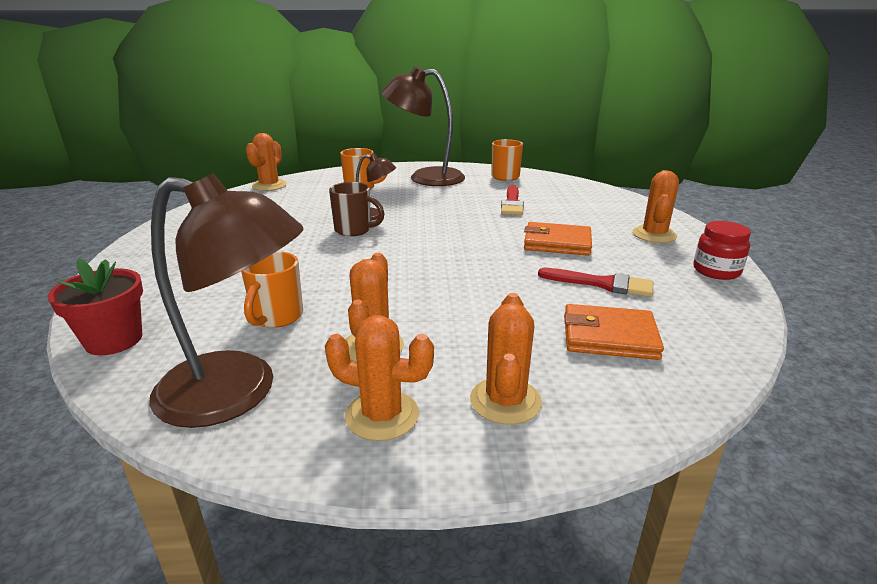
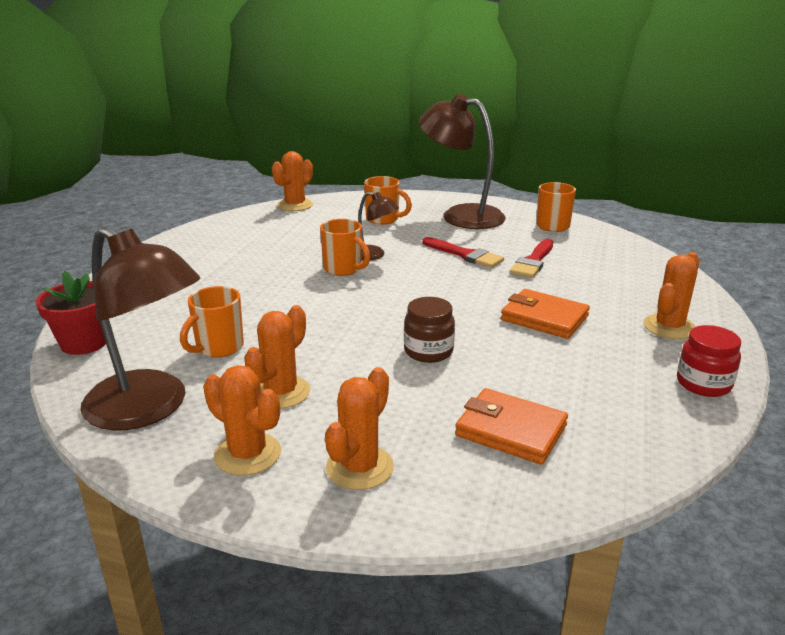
camera: 20 degrees right, 0 degrees up
(354, 230) = (344, 269): brown mug -> orange mug
(484, 285) = (428, 351): none -> brown jar
(602, 284) = (554, 374): red brush -> red brush (465, 255)

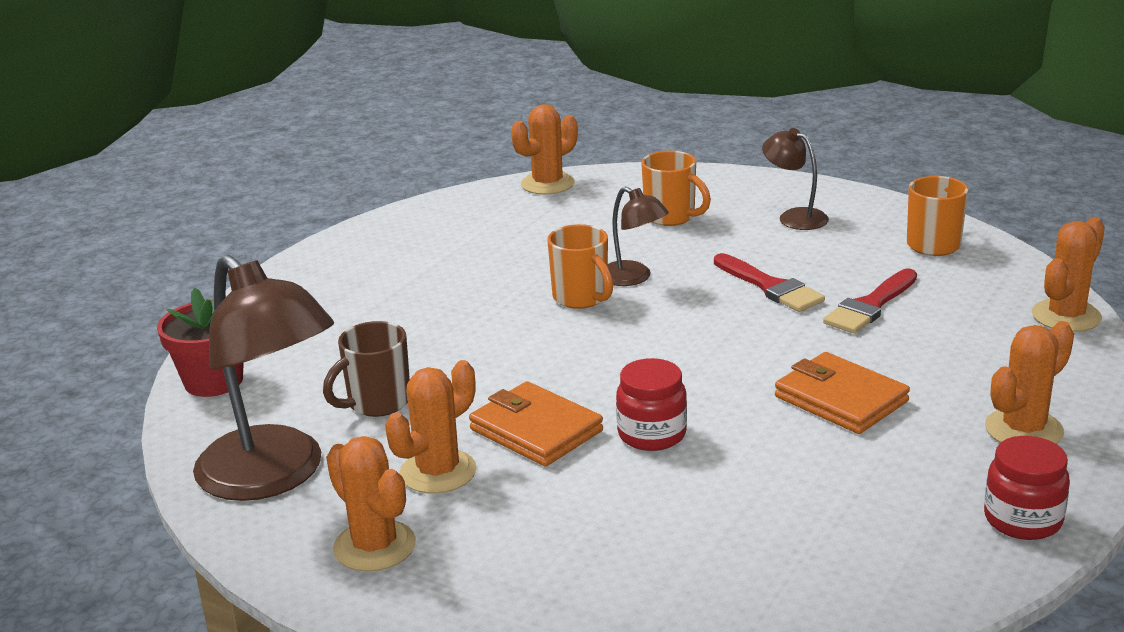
camera: 15 degrees right, 0 degrees up
(218, 348) = (377, 403): orange mug -> brown mug
(359, 467) = (503, 578): orange cactus -> orange cactus (1066, 316)
(428, 351) = (652, 434): brown jar -> red jar
(461, 215) = (794, 217): brown lamp -> brown lamp, size x0.50
(511, 430) = (714, 554): orange wallet -> orange wallet (536, 430)

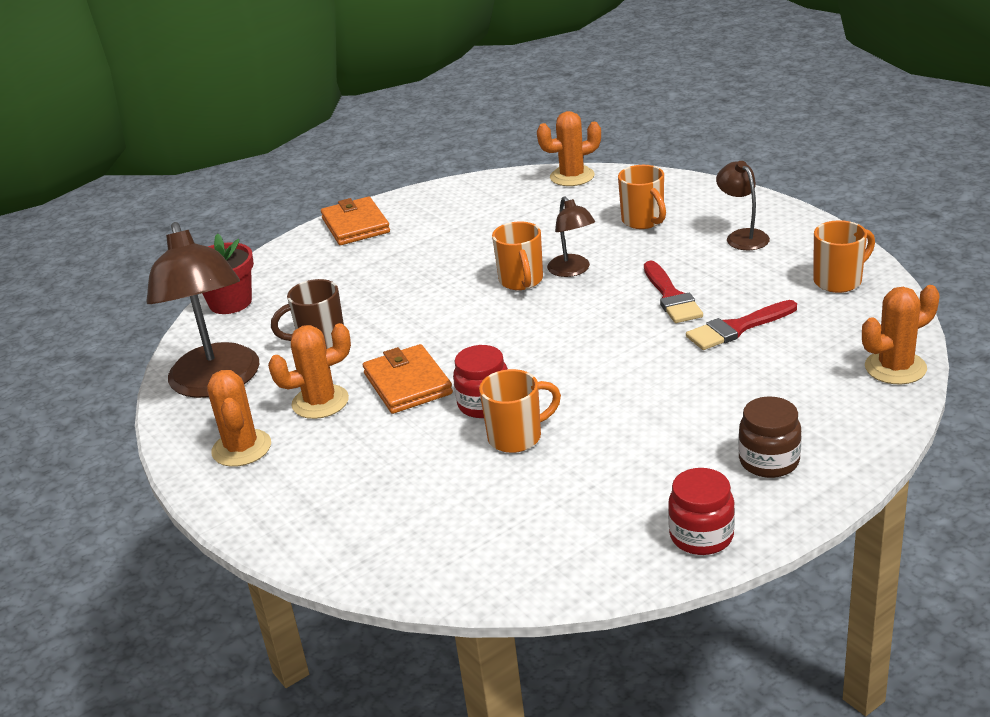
camera: 25 degrees right, 5 degrees up
(723, 461) = (517, 437): none -> orange mug
(841, 399) = (646, 404): orange wallet -> orange wallet (355, 225)
(1023, 430) = (769, 461): orange cactus -> brown jar

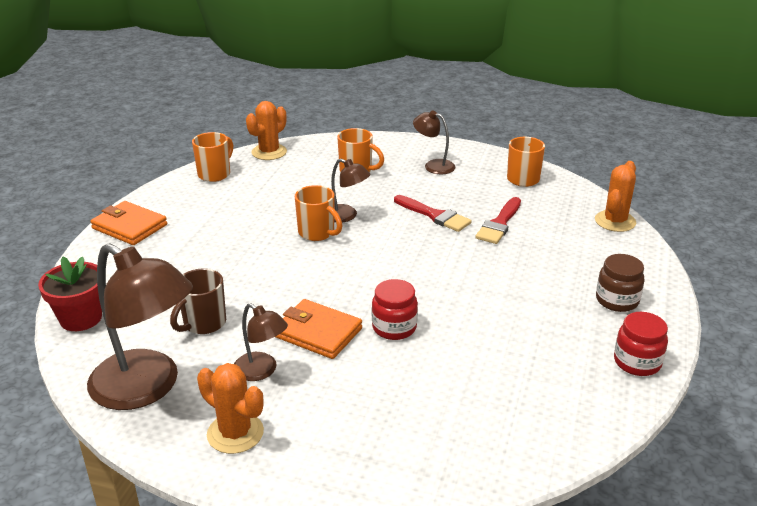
camera: 40 degrees left, 0 degrees up
(320, 402) = (261, 371): orange cactus -> brown lamp
(517, 437) = (445, 342): orange mug -> orange mug (215, 174)

